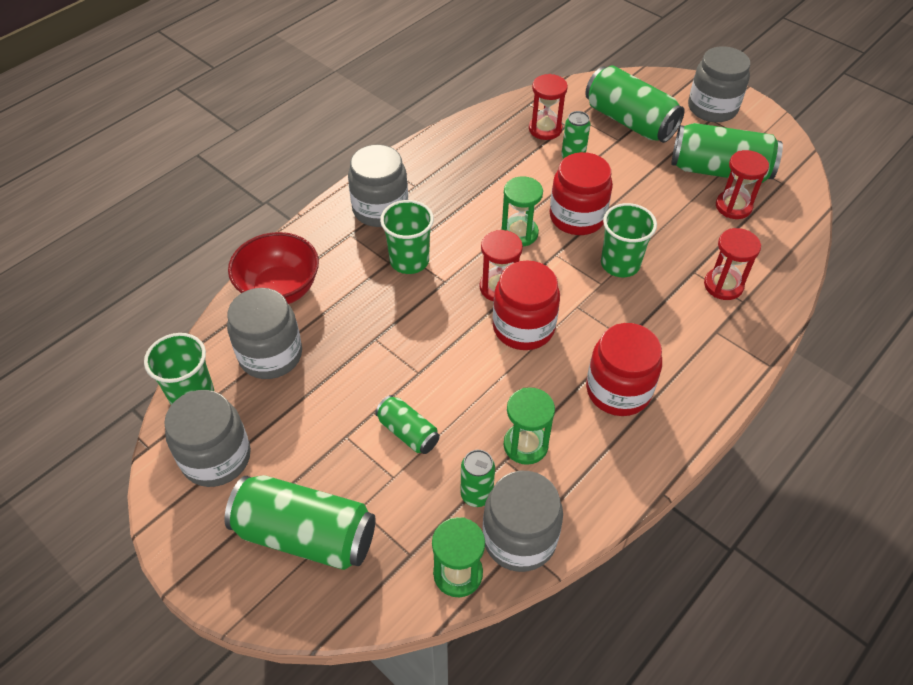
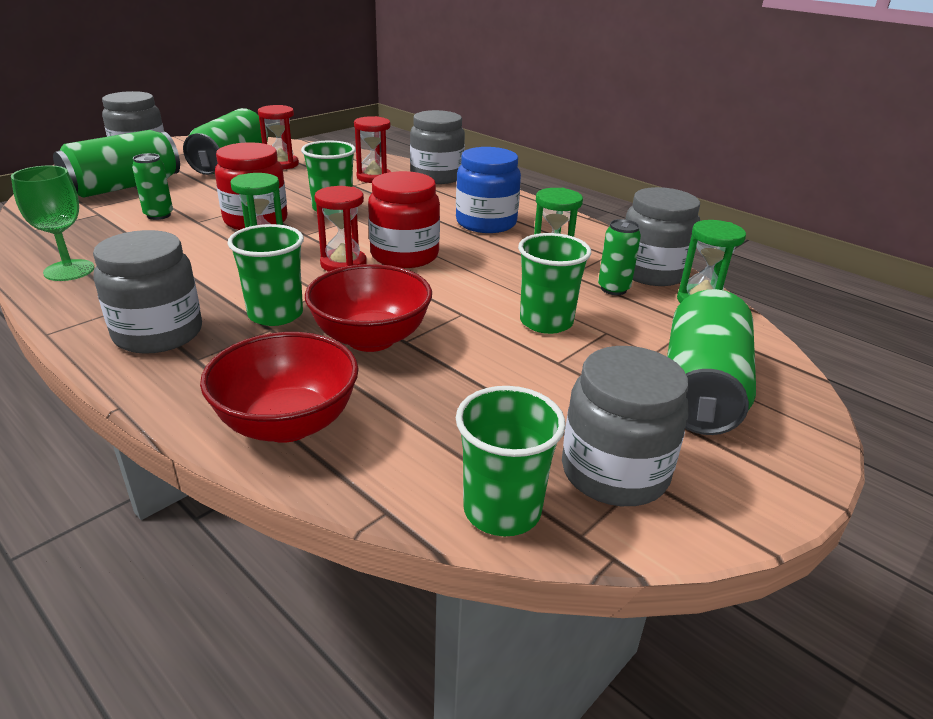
camera: 90 degrees left, 20 degrees down
(270, 355) = (423, 427): grey jar -> grey jar (437, 176)
(377, 318) = (371, 338): none -> red bowl
(408, 432) = (546, 322): green can -> green cup
(464, 143) = (69, 270): none -> green goblet
(545, 129) = (93, 224): red hourglass -> none
(618, 390) = (486, 223): red jar -> blue jar

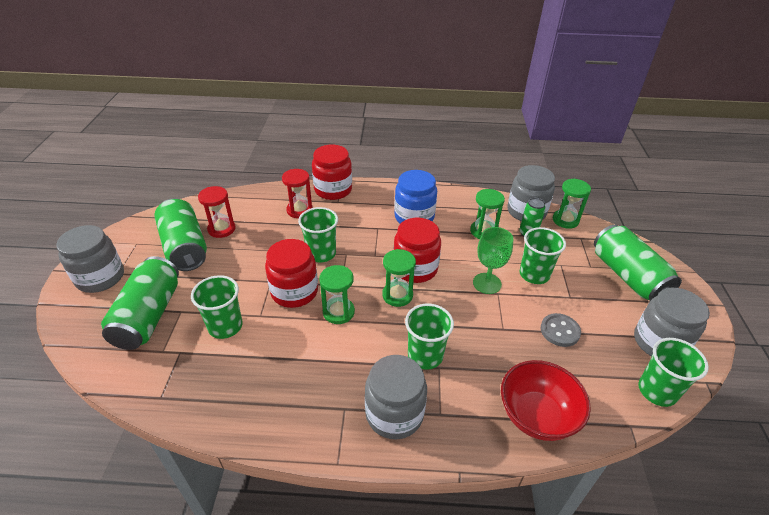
camera: 40 degrees left, 10 degrees up
(69, 270) = (258, 411): green goblet -> green goblet (487, 283)
(159, 215) = (225, 326): green can -> green cup
(343, 264) = (397, 295): red hourglass -> green hourglass
(371, 338) = (488, 338): red bowl -> none
(437, 176) = (333, 190): grey jar -> red jar
(476, 380) = (560, 331): none -> grey button

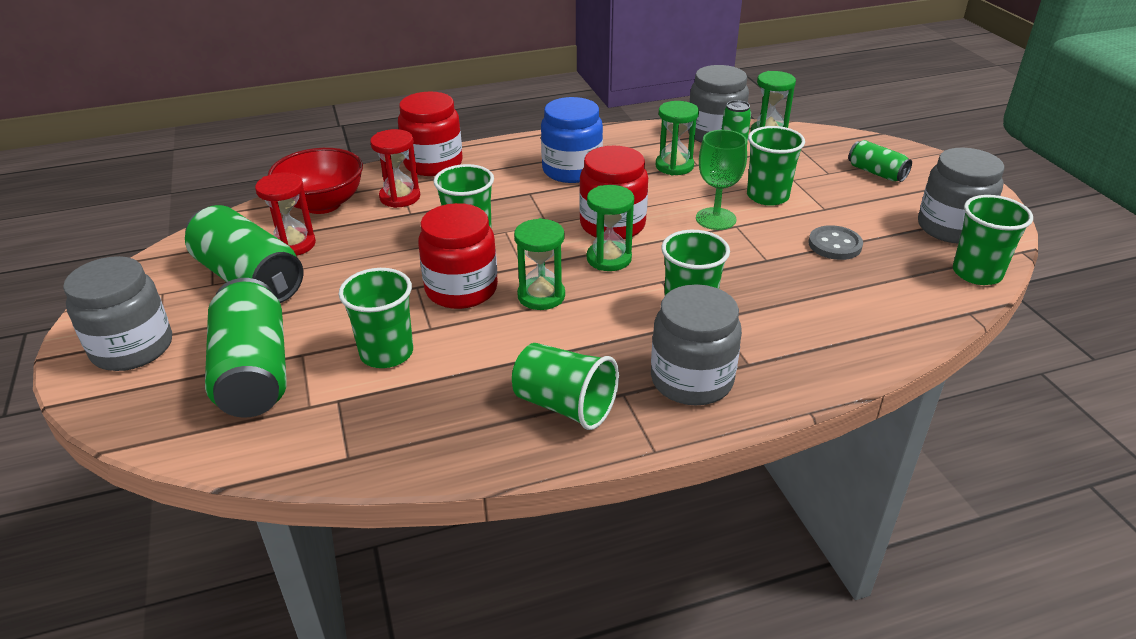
camera: 20 degrees left, 5 degrees down
(303, 405) = (564, 406): none -> green cup
(536, 416) = (862, 333): red bowl -> red bowl (322, 204)
(627, 276) = (876, 173): green can -> green can, size x0.52

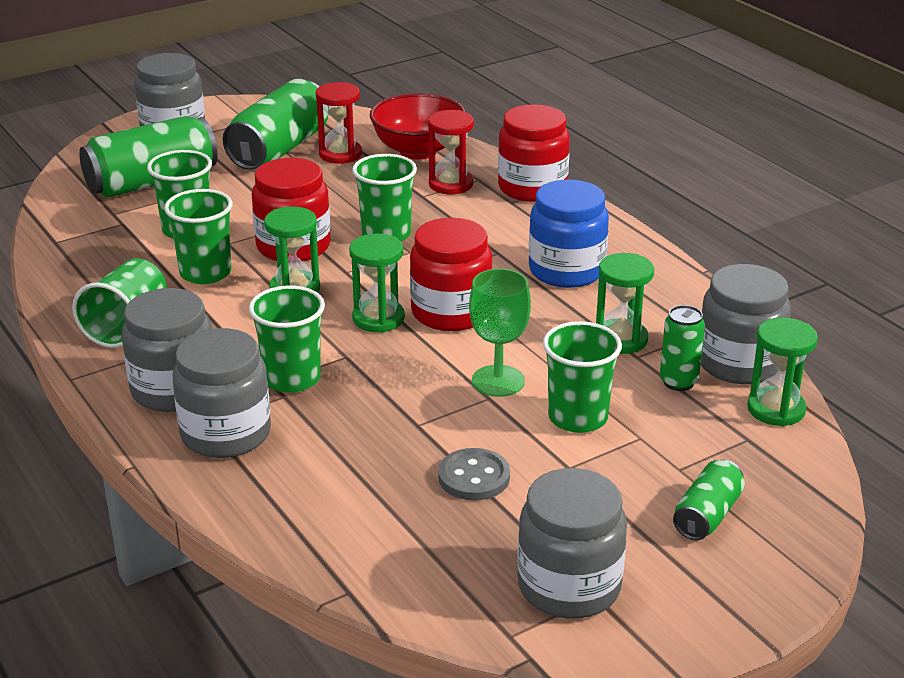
camera: 75 degrees right, 5 degrees down
(767, 354) = (226, 434): none -> grey jar
(977, 273) = (449, 605): green cup -> green cup (205, 273)

